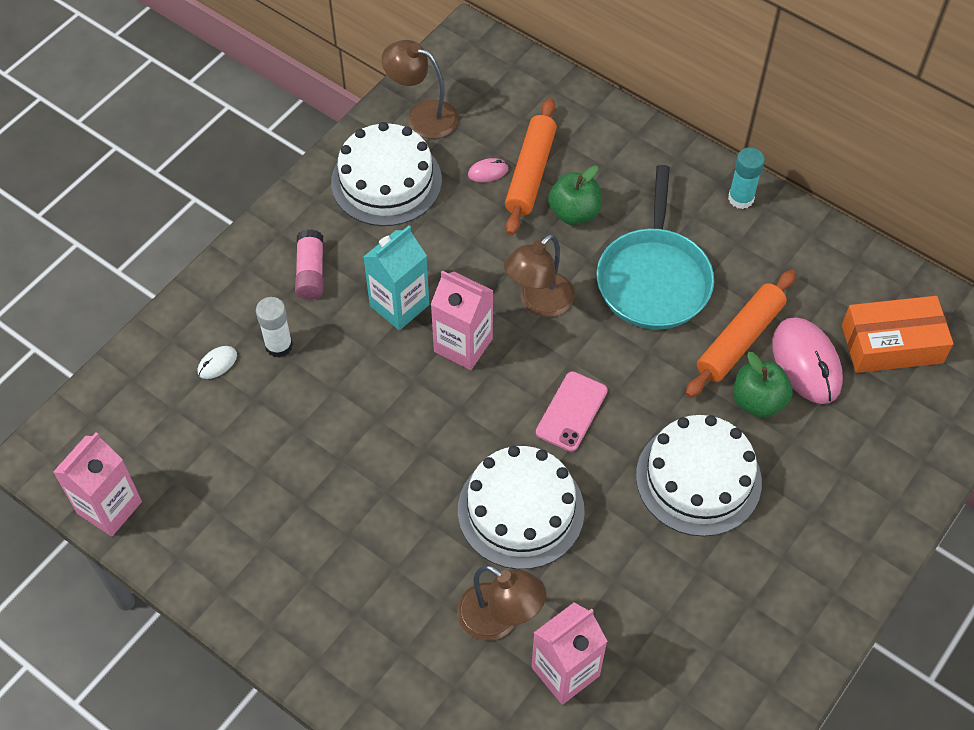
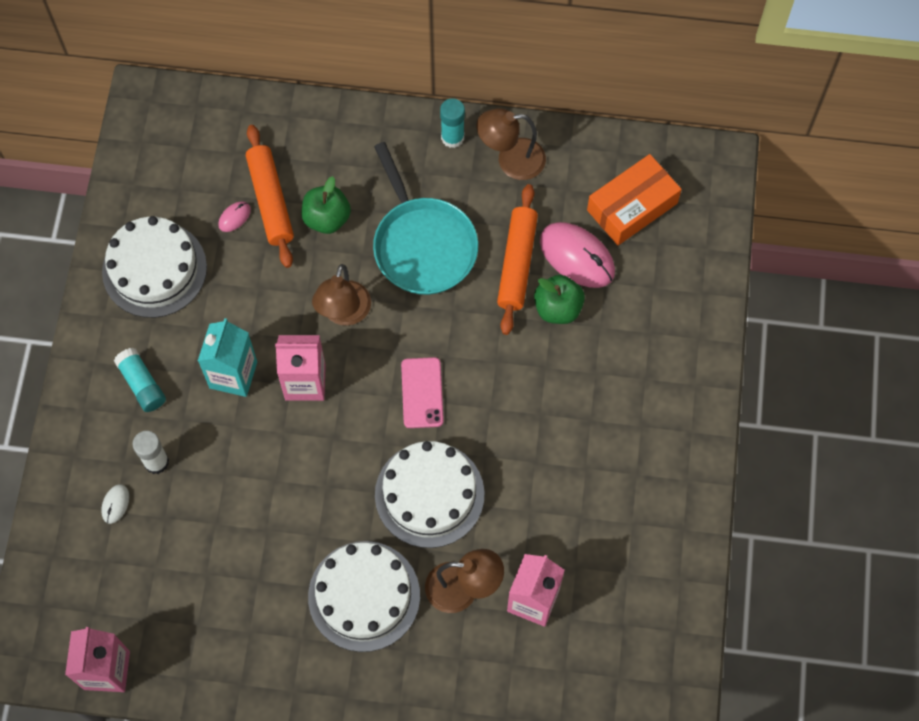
camera: 30 degrees left, 10 degrees up
(310, 272) = (142, 384): pink glue stick -> turquoise glue stick
(422, 116) = (148, 192): brown lamp -> brown lamp (511, 160)
(698, 478) = (547, 396): white cake -> white cake (364, 596)

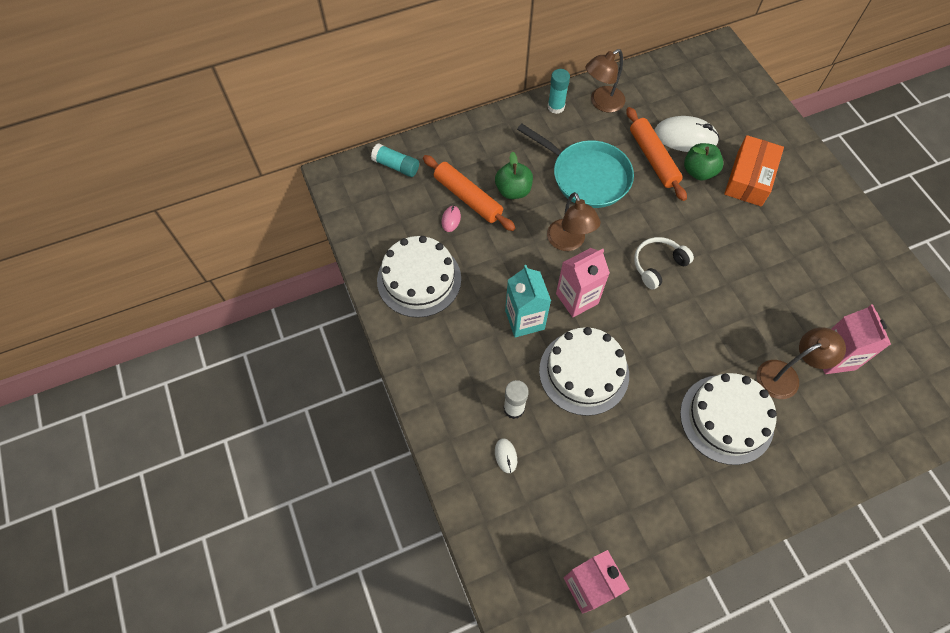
camera: 30 degrees left, 5 degrees down
(142, 384) = (465, 360): turquoise glue stick -> turquoise glue stick (396, 166)
(422, 393) = (657, 265): pink phone -> white headphones
(429, 494) = (714, 326): white cake -> white cake (584, 372)
(577, 256) = (685, 137): pink mouse -> white mouse
(632, 206) = (693, 95): orange box -> orange box (749, 178)

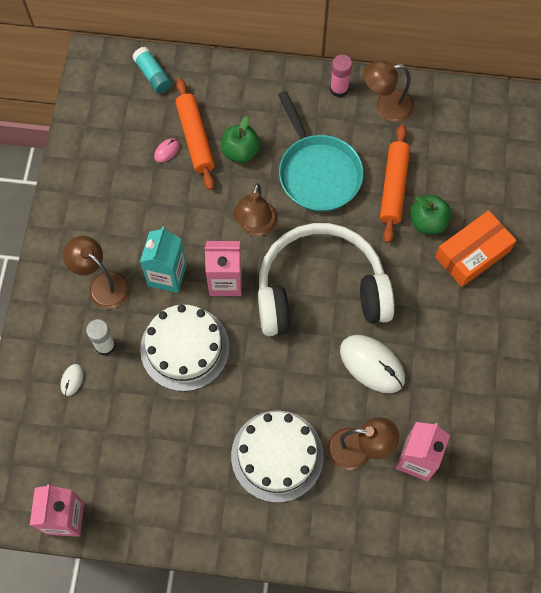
camera: 30 degrees right, 5 degrees up
(419, 279) = (103, 191): white cake -> none
(474, 357) = (102, 284): none -> brown lamp
(556, 107) = (339, 89): turquoise glue stick -> pink glue stick
(657, 265) = (320, 290): white headphones -> white headphones, size x2.30
(685, 137) = (441, 181): white mouse -> white mouse (372, 364)

